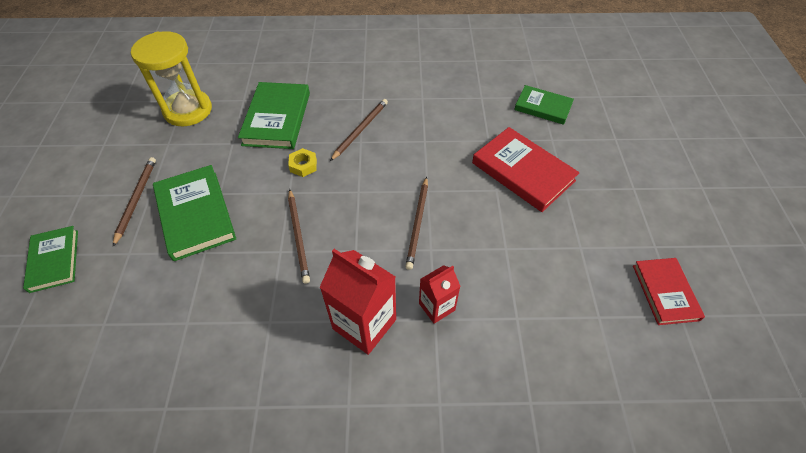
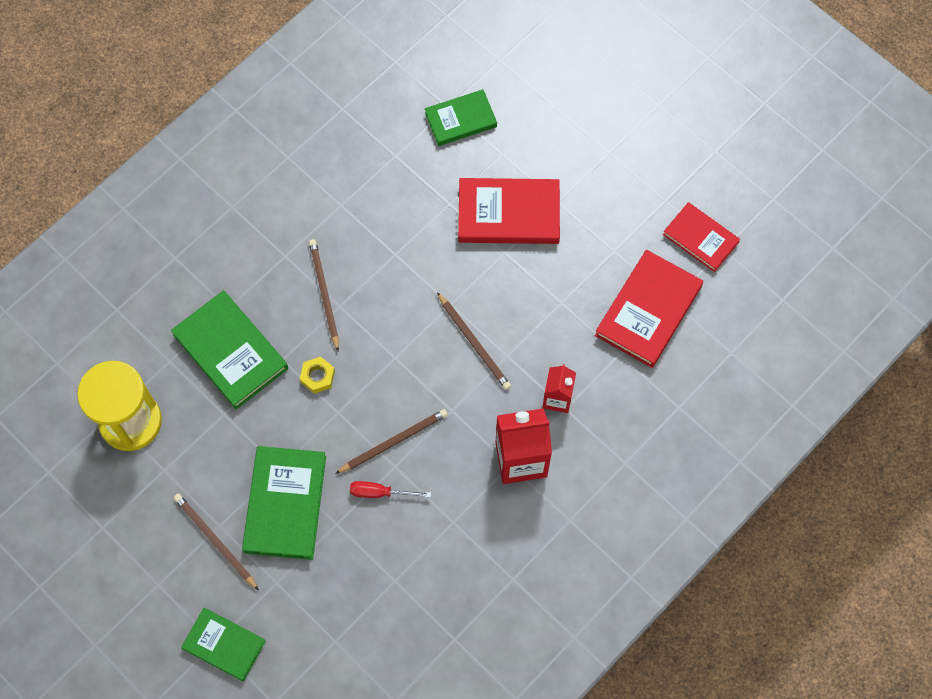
camera: 45 degrees left, 15 degrees up
(195, 214) = (285, 504): green book -> green book turned 75 degrees clockwise
(252, 258) = (380, 492): none -> red screwdriver
(298, 236) = (394, 442): brown pencil -> brown pencil turned 60 degrees counterclockwise
(571, 307) = (648, 311): none -> red book

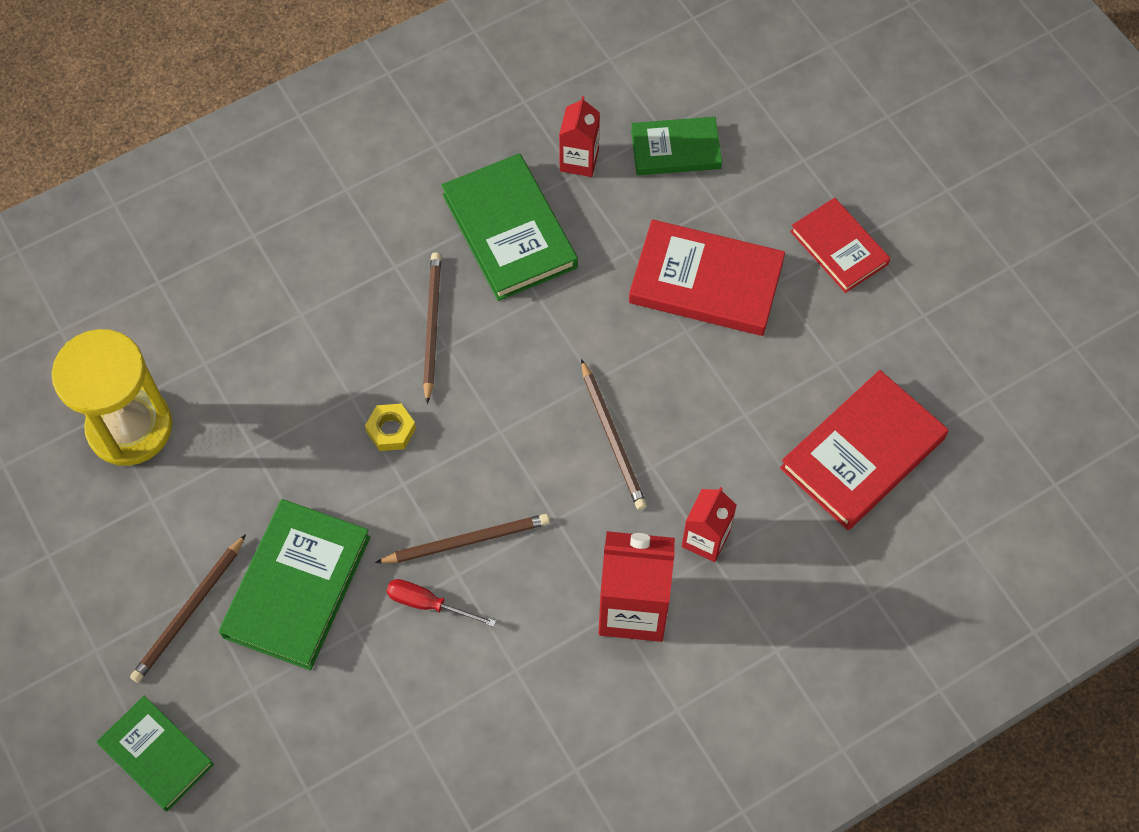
camera: 15 degrees right, 5 degrees down
(215, 541) = (189, 611): brown pencil -> brown pencil turned 120 degrees counterclockwise
(231, 351) = (288, 370): green book -> green book (509, 231)
(394, 144) = (579, 160): none -> red carton
(700, 238) = (959, 375): red book -> red book (839, 247)

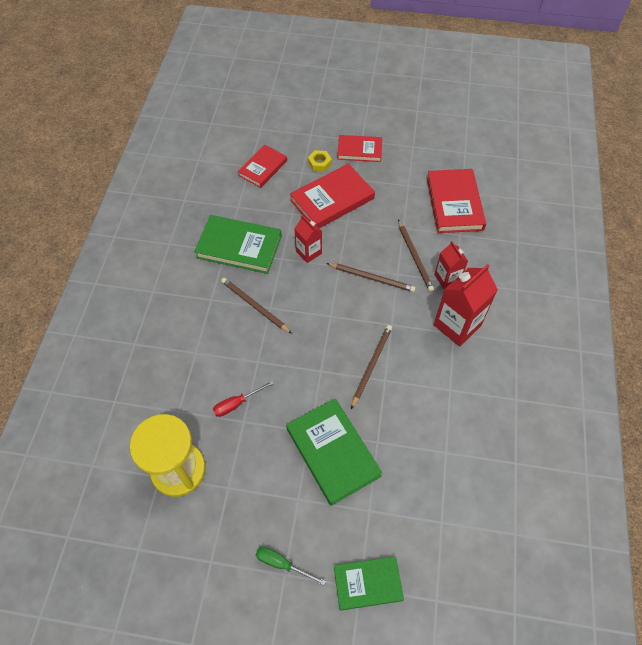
camera: 50 degrees left, 5 degrees down
(106, 637) = (282, 564): none -> green screwdriver
(189, 611) = (303, 512): brown pencil -> brown pencil (414, 257)
(391, 430) = (290, 357): yellow nut -> yellow nut (319, 163)
(428, 604) = (389, 402): red screwdriver -> red screwdriver (237, 404)
(579, 160) = (233, 201): red carton -> red carton (308, 252)
(675, 149) = (263, 168): green book -> red book

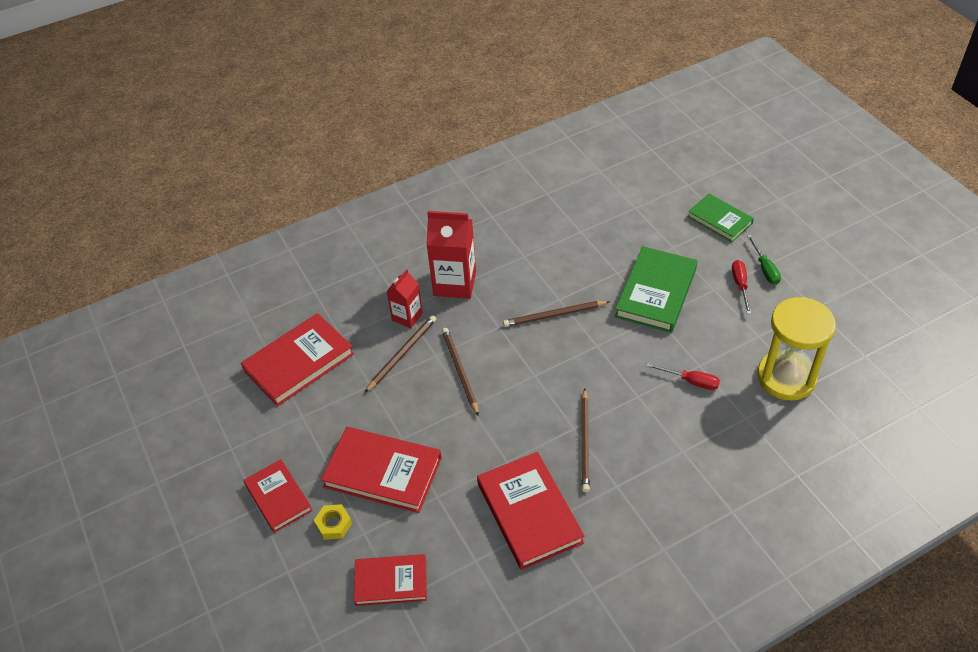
camera: 125 degrees left, 10 degrees down
(239, 246) = (529, 513): green book -> red book
(284, 524) = (740, 285): none -> red screwdriver
(308, 252) = (476, 443): red carton -> none

